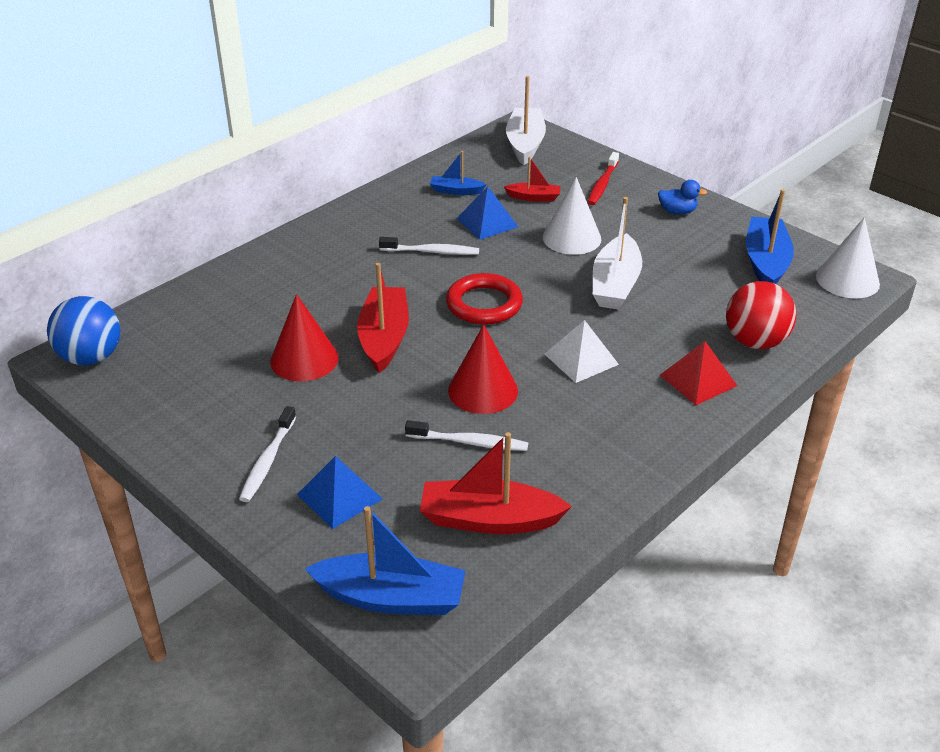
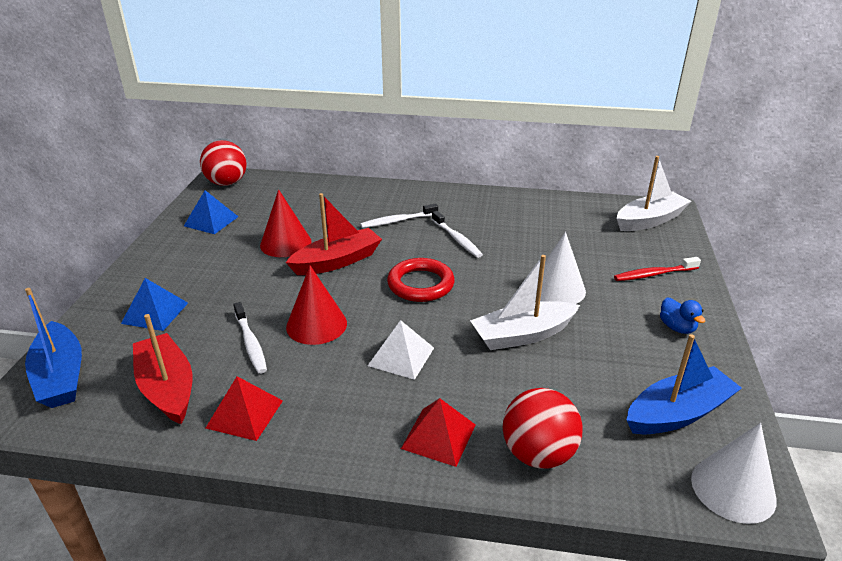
camera: 55 degrees right, 5 degrees down
(91, 357) = (227, 183): blue ball -> red ball
(268, 461) = (174, 273): white toothbrush -> white toothbrush (397, 221)
(456, 191) = (543, 218): blue boat -> none
(487, 222) = (523, 245): blue pyramid -> blue pyramid (211, 221)
(533, 197) = (585, 251): red boat -> none
(576, 478) = (245, 414): none -> red pyramid

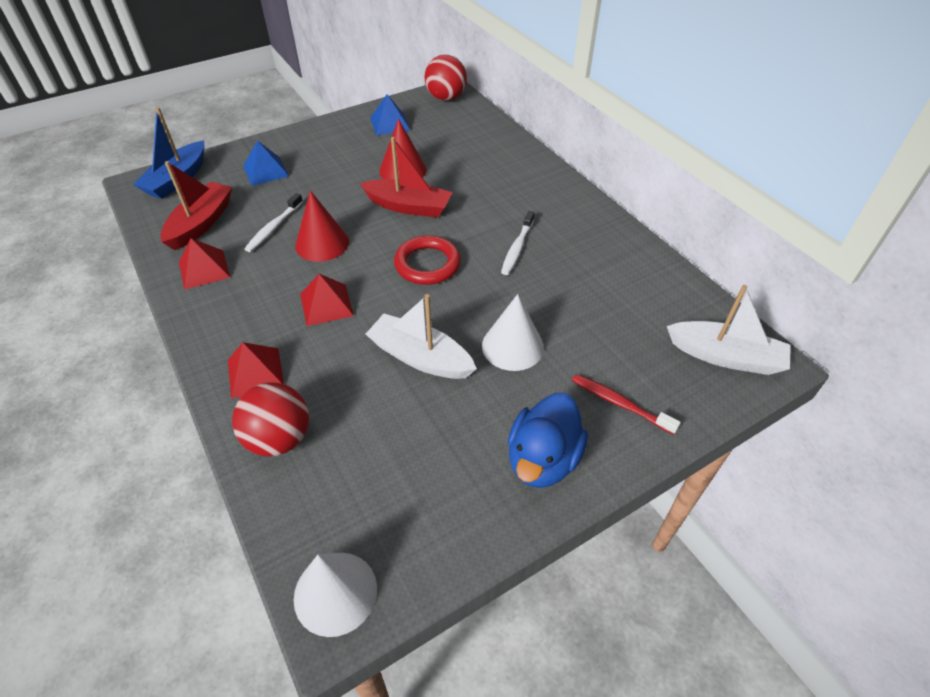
camera: 50 degrees right, 15 degrees up
(397, 221) = (502, 202): white toothbrush -> none
(401, 356) = (326, 304): white pyramid -> red pyramid
(677, 327) = (542, 459): blue duck -> blue duck, size x1.91
(678, 413) = (407, 512): blue boat -> none

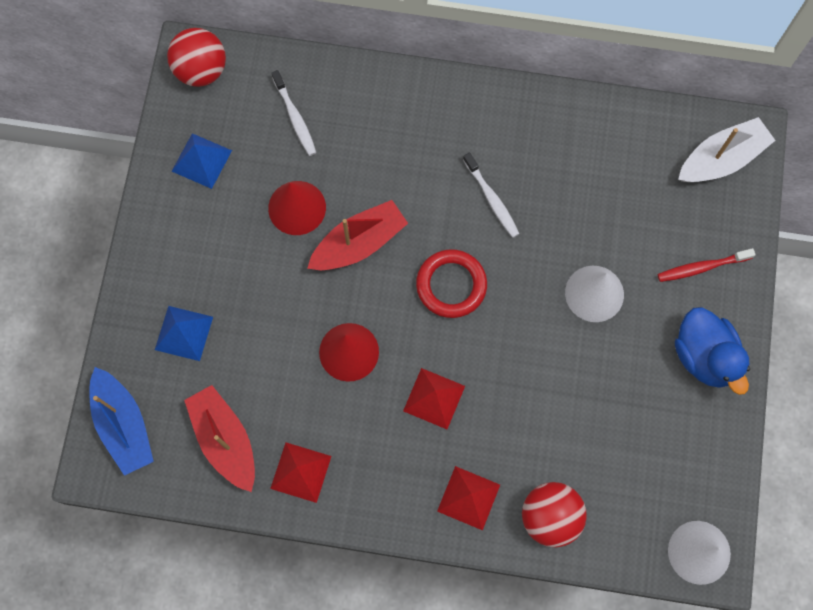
camera: 50 degrees left, 25 degrees up
(274, 227) = (289, 379): white toothbrush -> white toothbrush (295, 117)
(420, 357) = (551, 367): white boat -> none

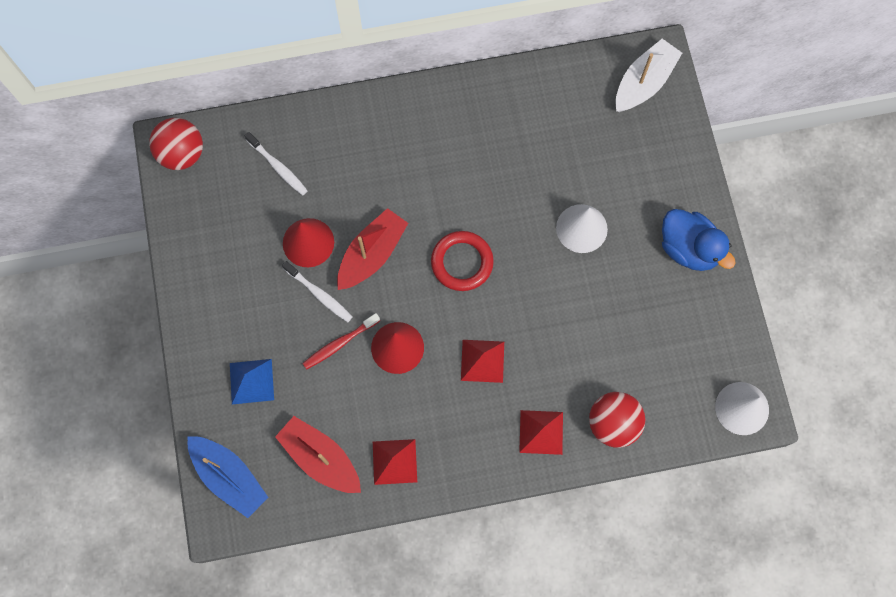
camera: 20 degrees left, 0 degrees up
(201, 160) = (211, 230): blue pyramid -> none
(492, 199) = (469, 179): white toothbrush -> white toothbrush (319, 294)
(702, 267) = (660, 177): red toothbrush -> red toothbrush (339, 343)

